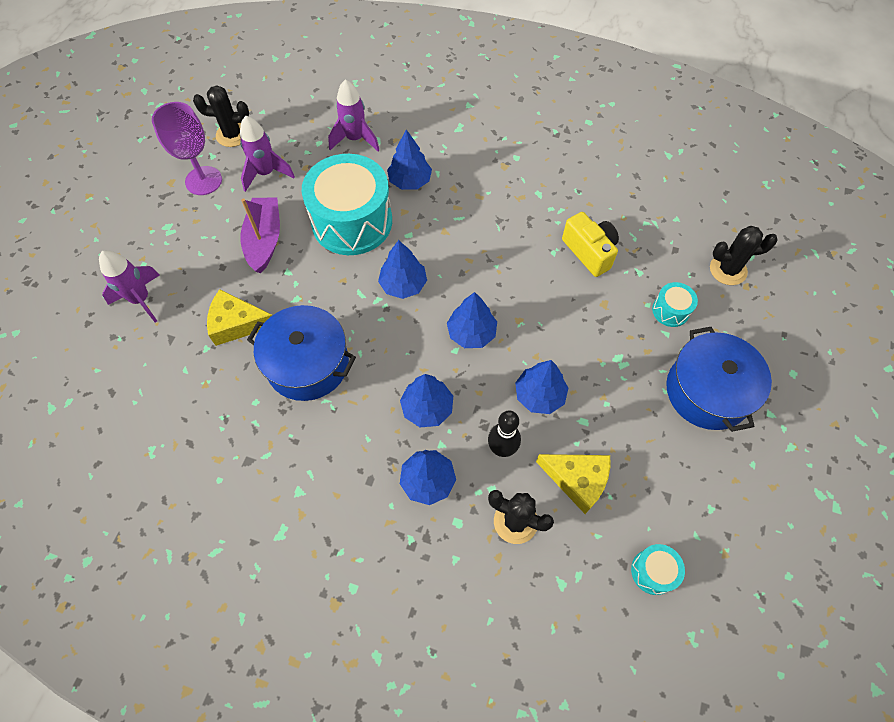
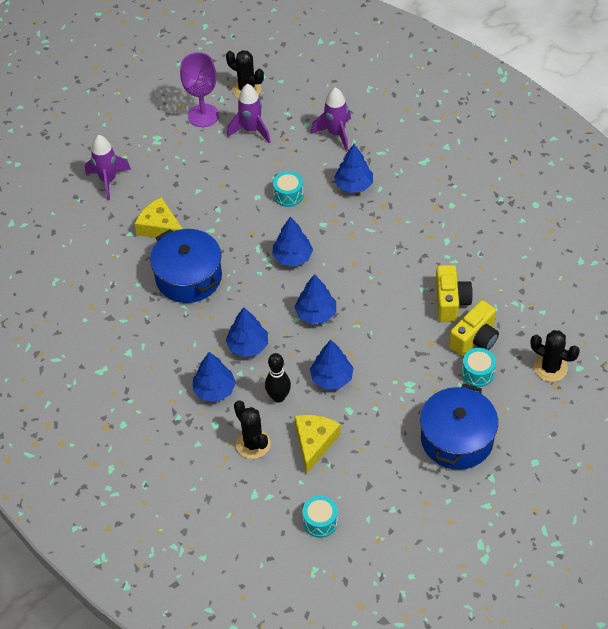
camera: 35 degrees right, 10 degrees down
(264, 240) = (217, 179): purple boat -> none
(352, 222) = (288, 195): turquoise drum -> turquoise drum, size x0.43
(577, 480) = (314, 443): yellow cheese -> yellow cheese turned 135 degrees counterclockwise
(640, 277) = (475, 339): none -> yellow camera

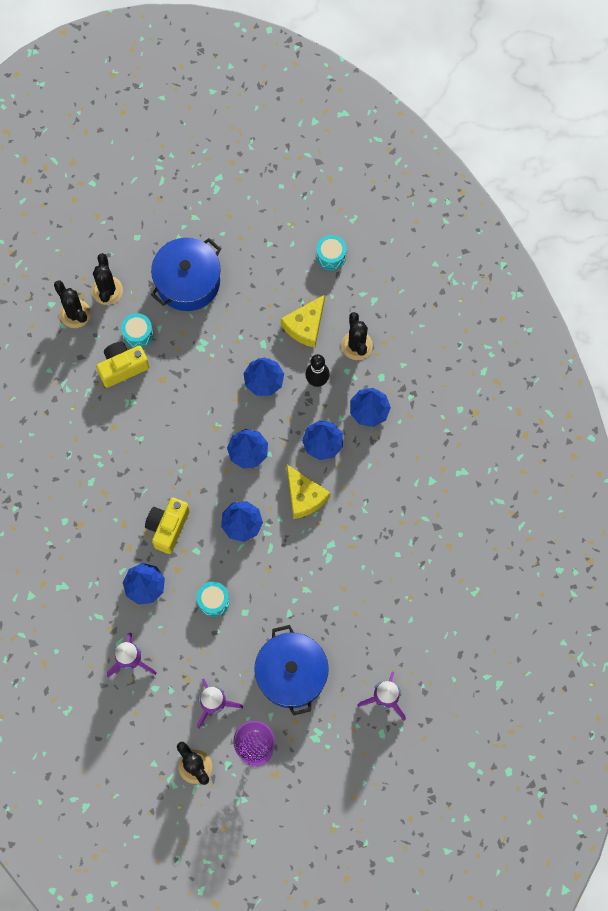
camera: 160 degrees left, 20 degrees up
(160, 227) = (353, 614): yellow cheese -> yellow cheese (304, 496)
(188, 277) = (348, 542): blue pot -> blue pot (291, 674)
(450, 302) = (123, 414): yellow camera -> yellow camera (168, 527)
(532, 400) = (107, 290): none -> black cactus

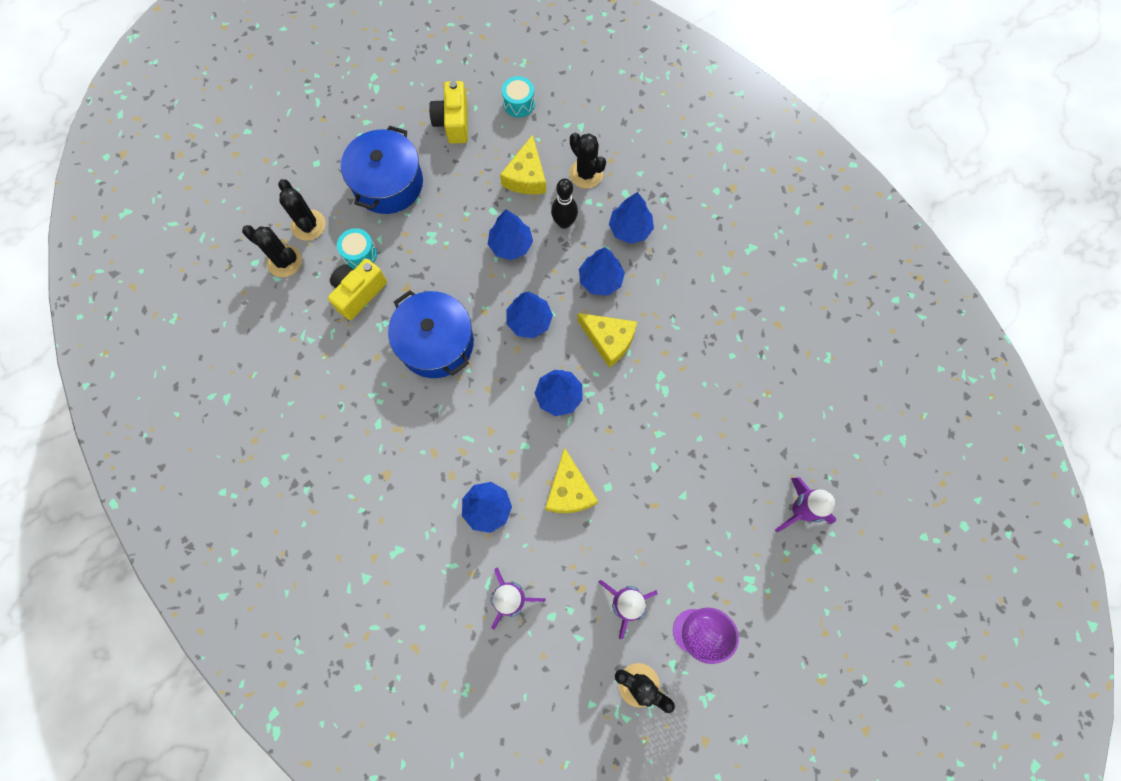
camera: 25 degrees left, 0 degrees up
(168, 527) = (483, 435): yellow camera -> yellow camera (453, 122)
(213, 601) = (569, 490): turquoise drum -> yellow cheese
(291, 674) = (690, 529): blue pot -> blue pot (436, 343)

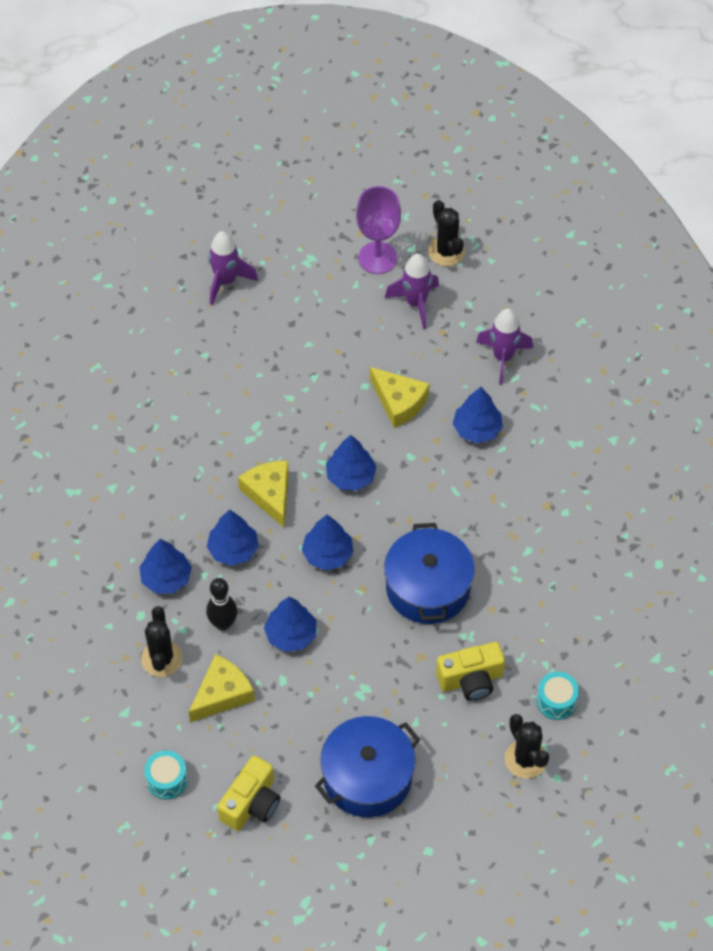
camera: 145 degrees left, 15 degrees down
(308, 225) = (478, 783): black cactus -> none
(360, 254) = (444, 719): turquoise drum -> turquoise drum (556, 701)
(569, 490) = (399, 402): yellow cheese -> yellow cheese turned 105 degrees clockwise

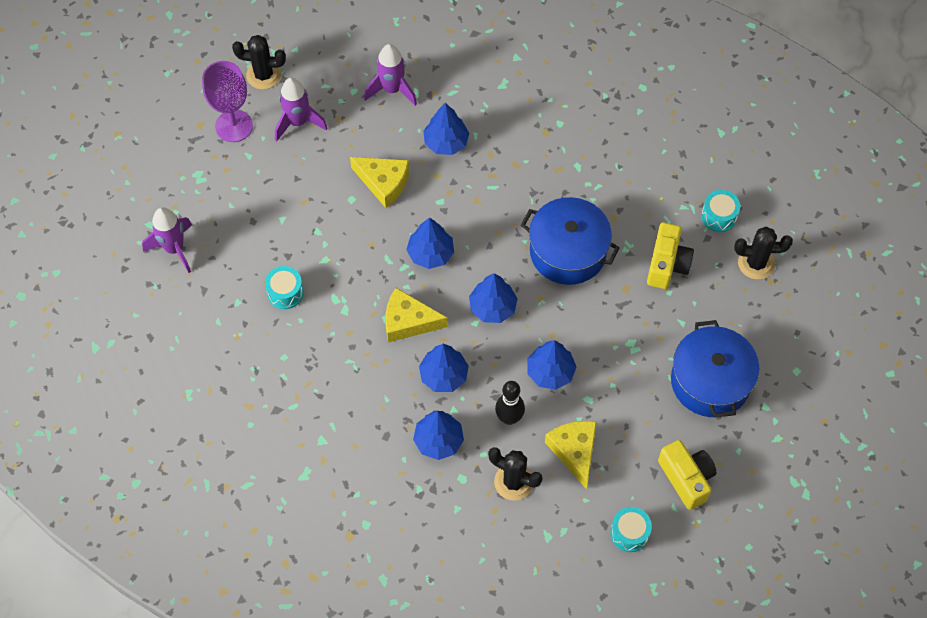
camera: 60 degrees left, 5 degrees up
(237, 385) = (285, 292): none -> turquoise drum
(399, 402) = (384, 183): yellow cheese -> yellow cheese turned 45 degrees clockwise

